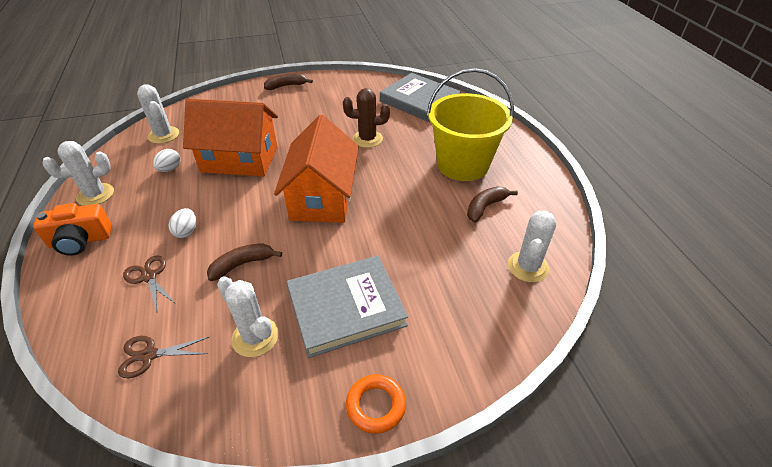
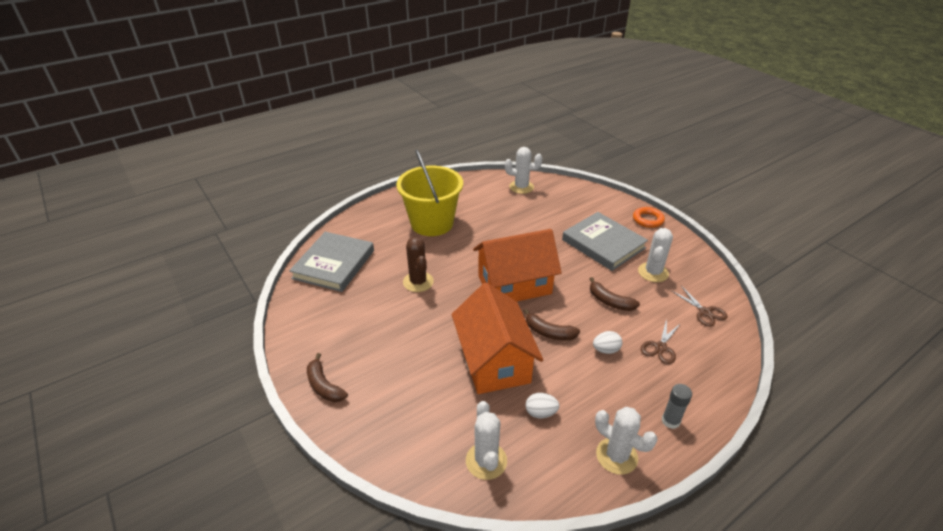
camera: 110 degrees left, 5 degrees down
(80, 241) = (670, 421): orange camera -> grey glue stick
(163, 135) = (486, 461): white cactus -> white cactus turned 45 degrees counterclockwise
(485, 207) = (477, 207): brown banana -> brown banana (549, 332)

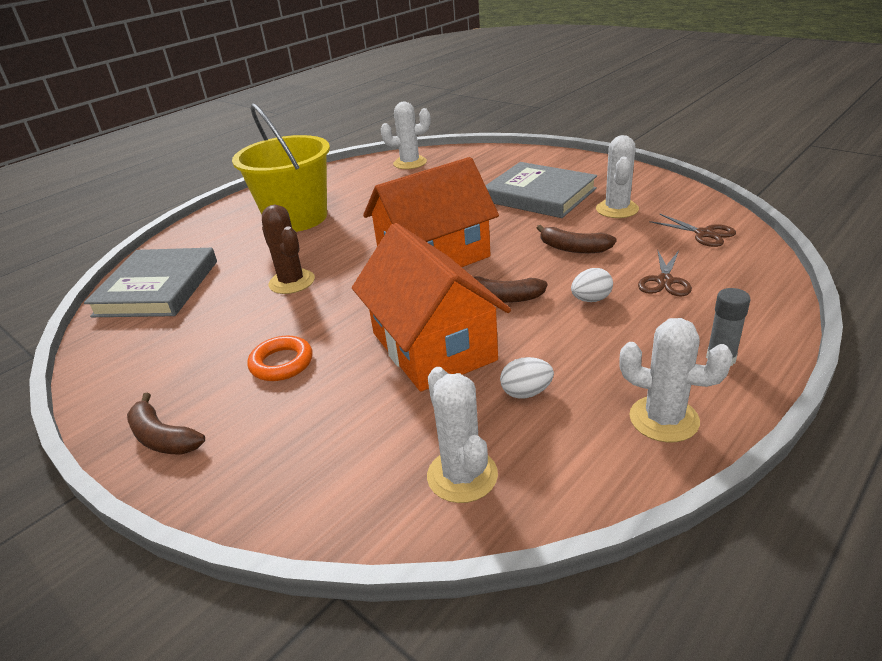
camera: 10 degrees left, 5 degrees down
(648, 220) = (586, 163): orange ring -> orange ring (281, 363)

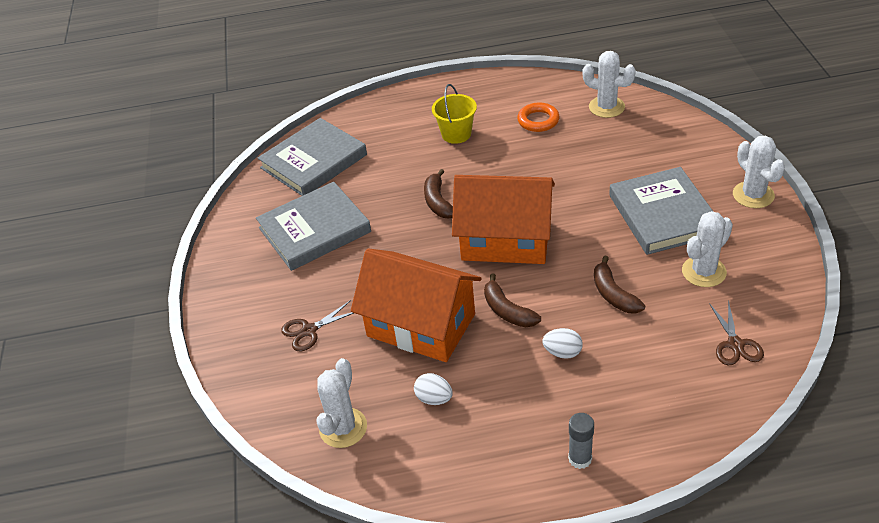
camera: 40 degrees right, 10 degrees up
(163, 438) = (230, 297): brown banana -> brown banana (438, 202)
(217, 333) = (314, 230): none -> grey book
(281, 363) = (327, 280): orange ring -> orange ring (538, 120)
(292, 282) = (394, 207): brown cactus -> none
(296, 218) = (456, 134): yellow bucket -> yellow bucket, size x0.52
(433, 346) = (421, 325): orange house -> orange house turned 75 degrees counterclockwise
(664, 281) = (636, 370): brown scissors -> brown scissors (309, 330)
(664, 419) = (486, 473): white cactus -> white cactus (753, 195)

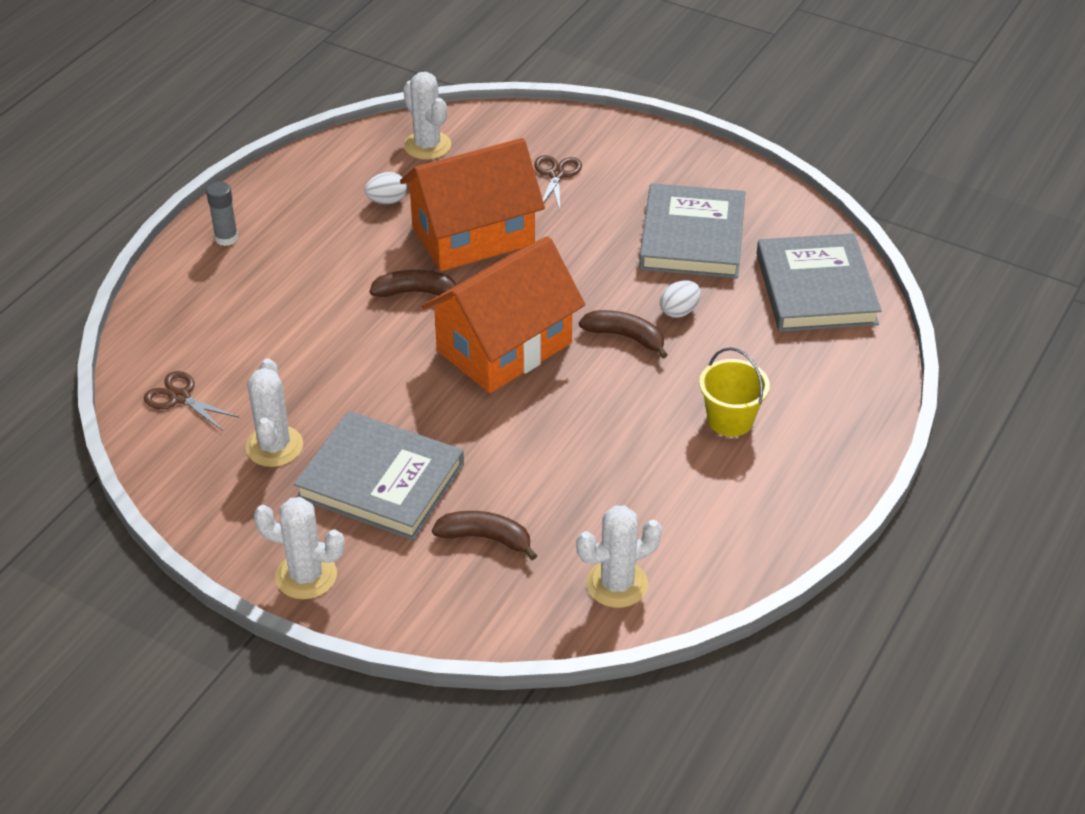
camera: 125 degrees right, 0 degrees up
(538, 120) = (669, 503): orange ring -> none
(562, 352) = (326, 294): white egg -> white egg (679, 311)
(613, 294) = (338, 367): brown banana -> brown banana (486, 538)

